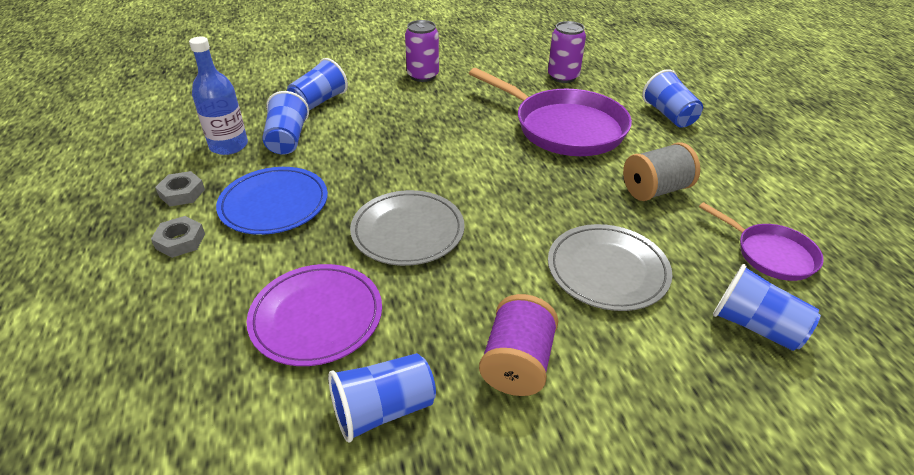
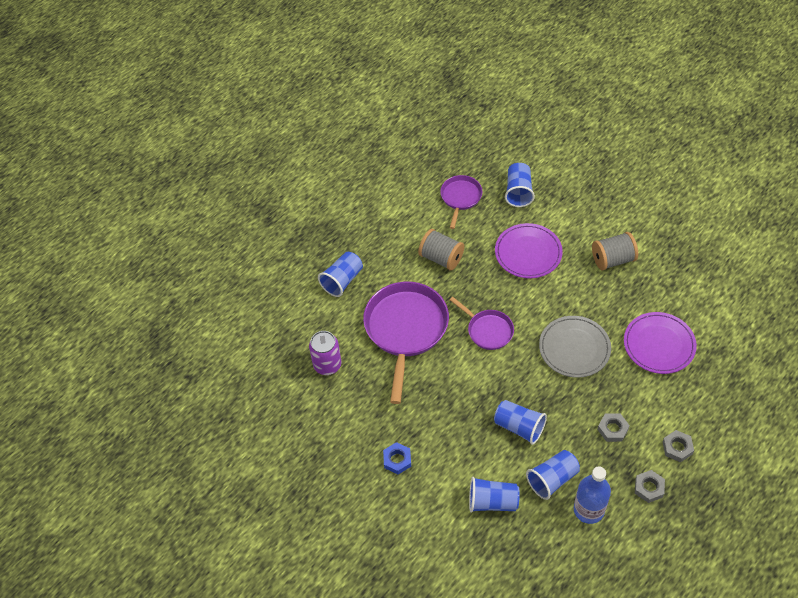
camera: 120 degrees left, 15 degrees up
(274, 204) = (612, 429): blue plate -> grey nut
(383, 410) = (674, 289): blue cup -> blue cup (519, 427)
(423, 76) = (397, 460): purple can -> blue nut
(507, 178) = (488, 330): none -> purple pan
(517, 363) = (612, 259): purple spool -> grey spool
(607, 270) = (528, 253): grey plate -> purple plate

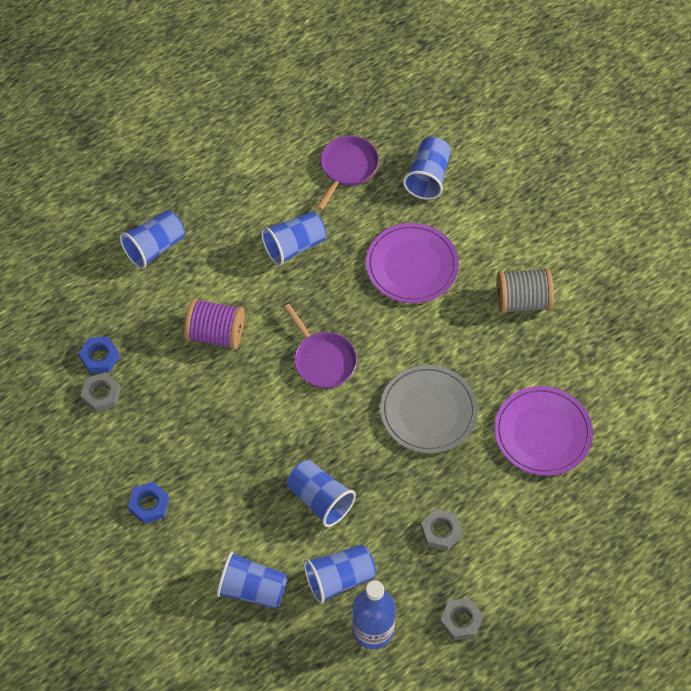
camera: 10 degrees right, 5 degrees up
(327, 365) = (99, 357): purple can -> blue nut
(405, 329) = (216, 333): purple pan -> purple spool
(441, 258) = (294, 246): grey spool -> blue cup
(677, 447) = (517, 577): grey nut -> grey nut (101, 394)

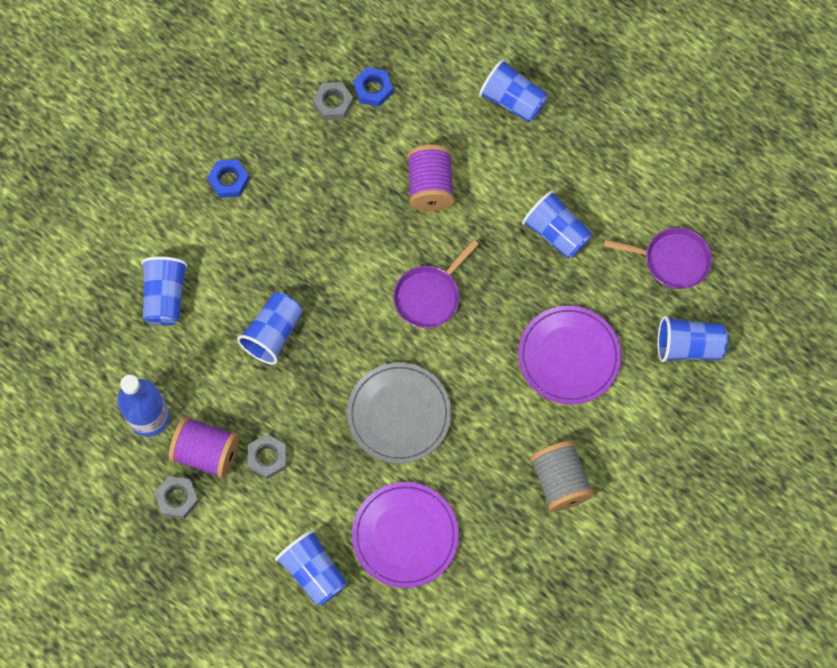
camera: 75 degrees right, 10 degrees up
(339, 579) = (194, 373): blue cup -> blue cup (313, 572)
(422, 584) = (207, 453): none -> purple spool

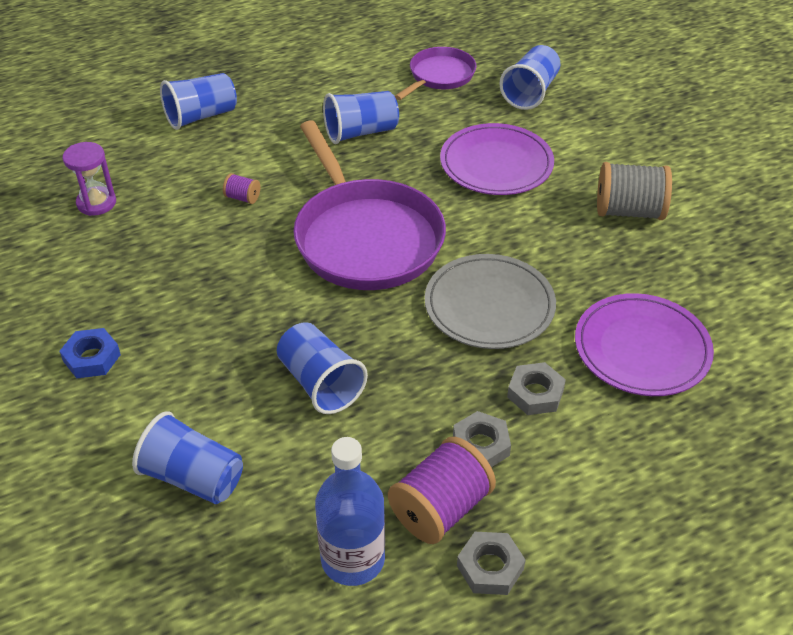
camera: 65 degrees left, 25 degrees down
(313, 572) = (657, 450): blue cup -> none
(333, 103) = (82, 238): grey nut -> grey nut (535, 393)
(373, 89) = (96, 203): blue nut -> purple hourglass
(429, 296) = (365, 237): purple pan -> purple pan, size x1.88
(430, 187) = (242, 198): purple spool -> purple spool, size x0.47

